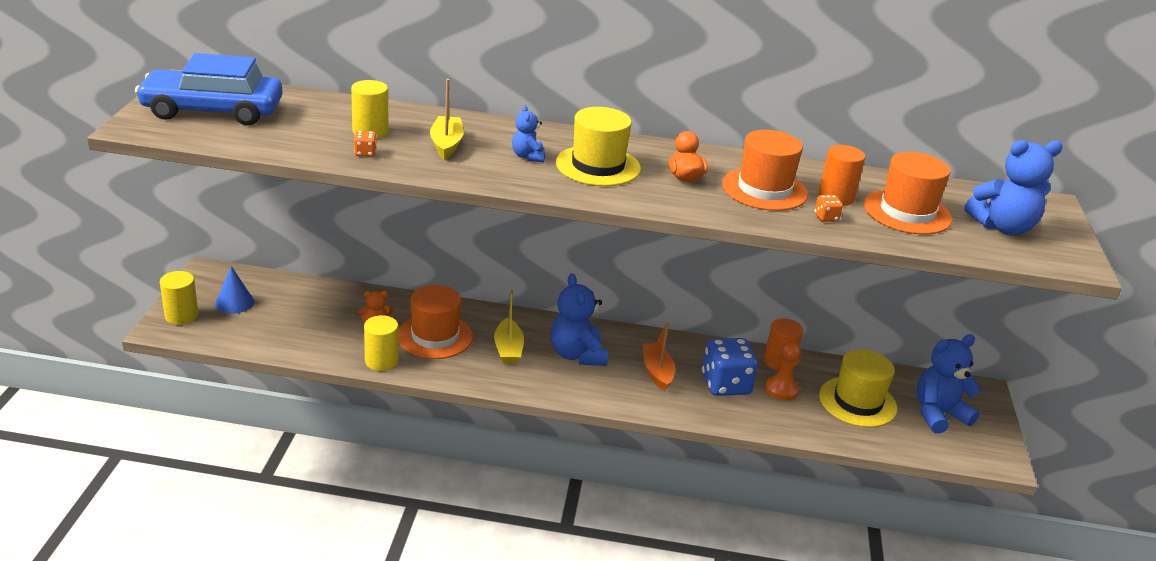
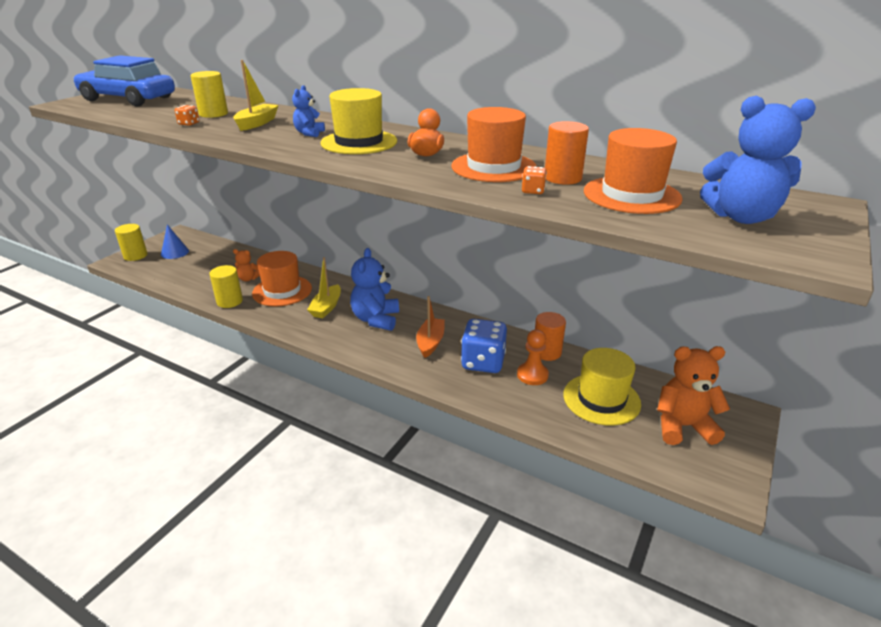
camera: 25 degrees right, 0 degrees up
(938, 414) = (682, 426): blue teddy bear -> orange teddy bear

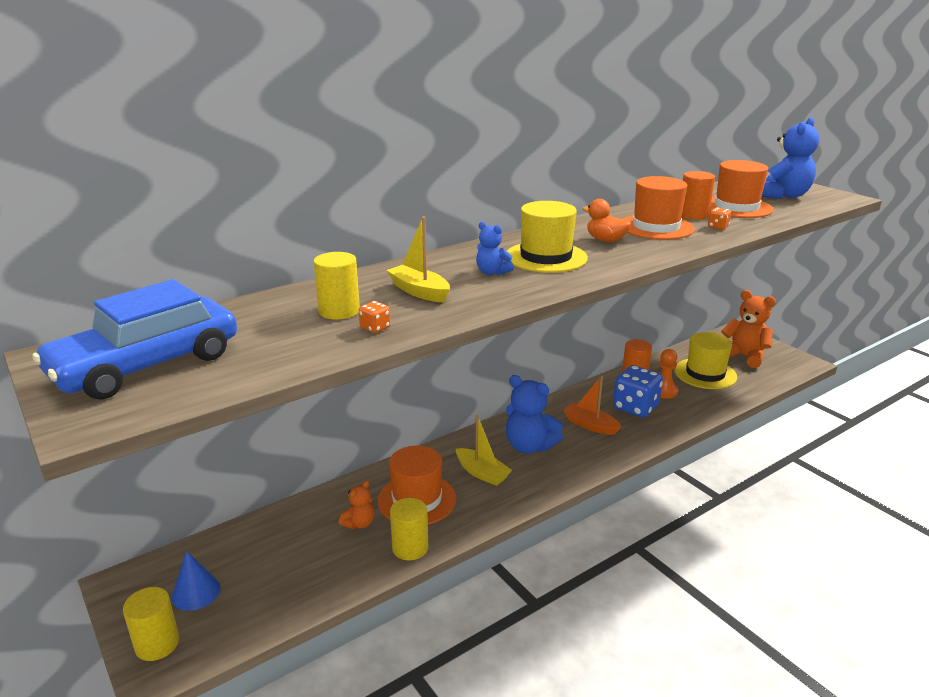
camera: 65 degrees left, 5 degrees down
(682, 426) = (744, 356): orange teddy bear -> orange teddy bear turned 105 degrees clockwise

